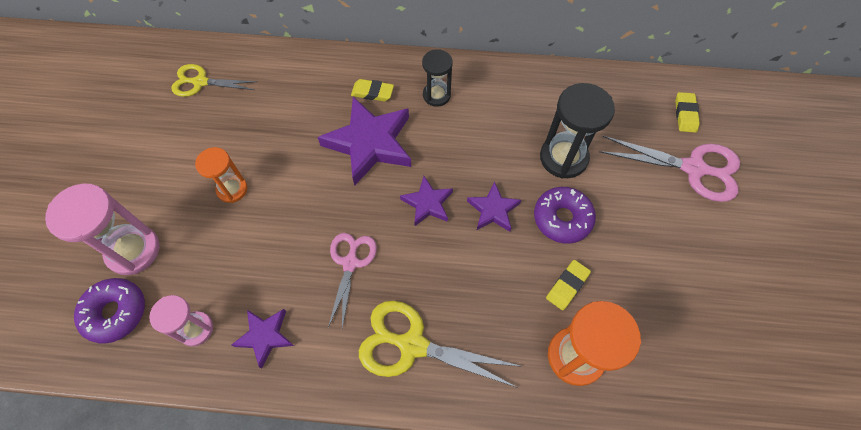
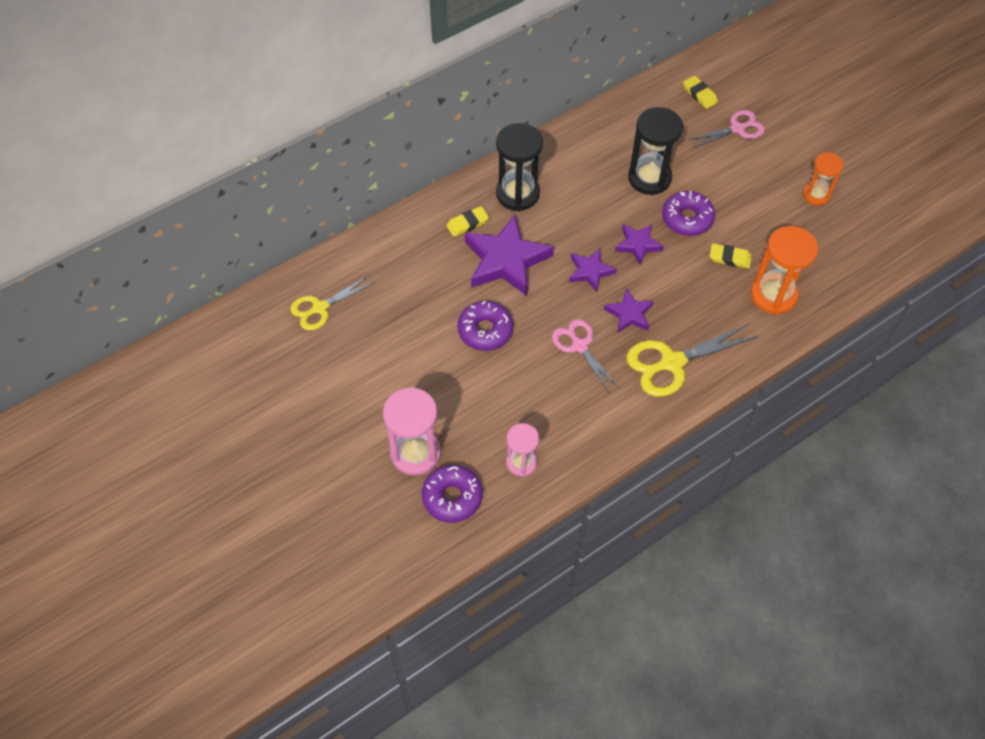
camera: 40 degrees left, 5 degrees down
(232, 189) = (440, 362): orange hourglass -> orange hourglass (816, 195)
(265, 336) = (573, 430): purple star -> purple star (629, 314)
(292, 190) = (485, 330): none -> purple donut
(436, 95) = (517, 194): black hourglass -> black hourglass, size x1.62
(567, 286) = (729, 258): yellow eraser -> yellow eraser turned 75 degrees counterclockwise
(693, 168) = (737, 129): pink scissors -> pink scissors, size x0.66

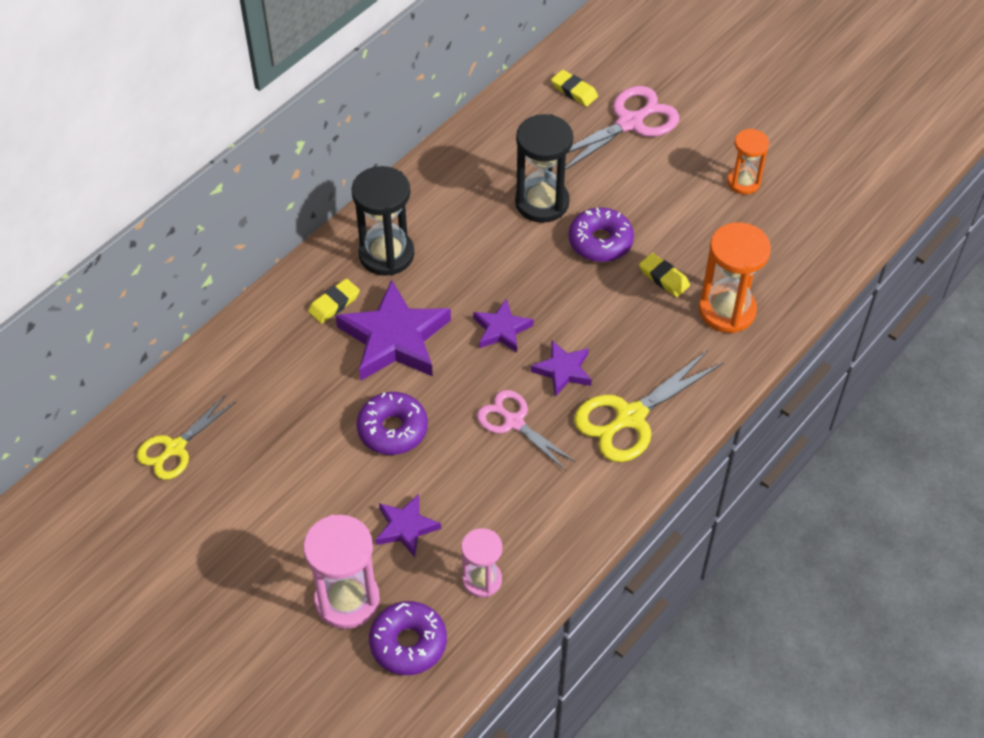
camera: 15 degrees left, 5 degrees down
(638, 245) = (550, 285): purple star -> purple star (406, 527)
(729, 258) = (664, 278): yellow eraser -> yellow eraser turned 45 degrees clockwise
(737, 129) = (630, 123): pink scissors -> pink scissors, size x1.51

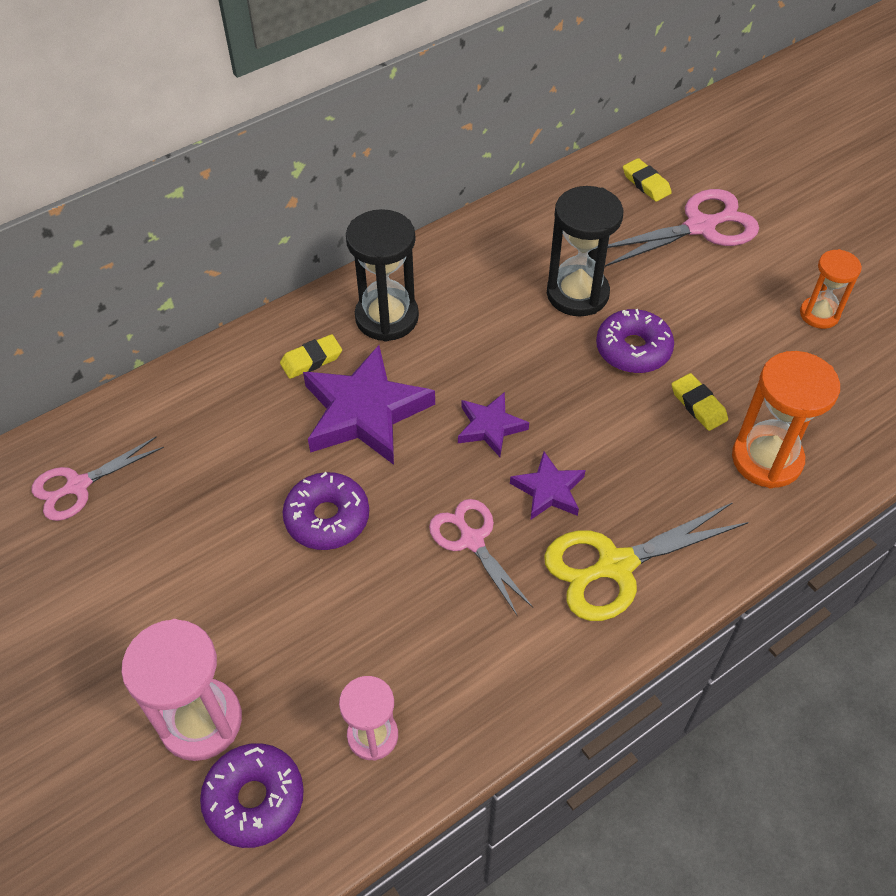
camera: 15 degrees right, 0 degrees up
(175, 448) = (78, 486): yellow scissors -> pink scissors
(406, 527) = (302, 643): purple star -> none

